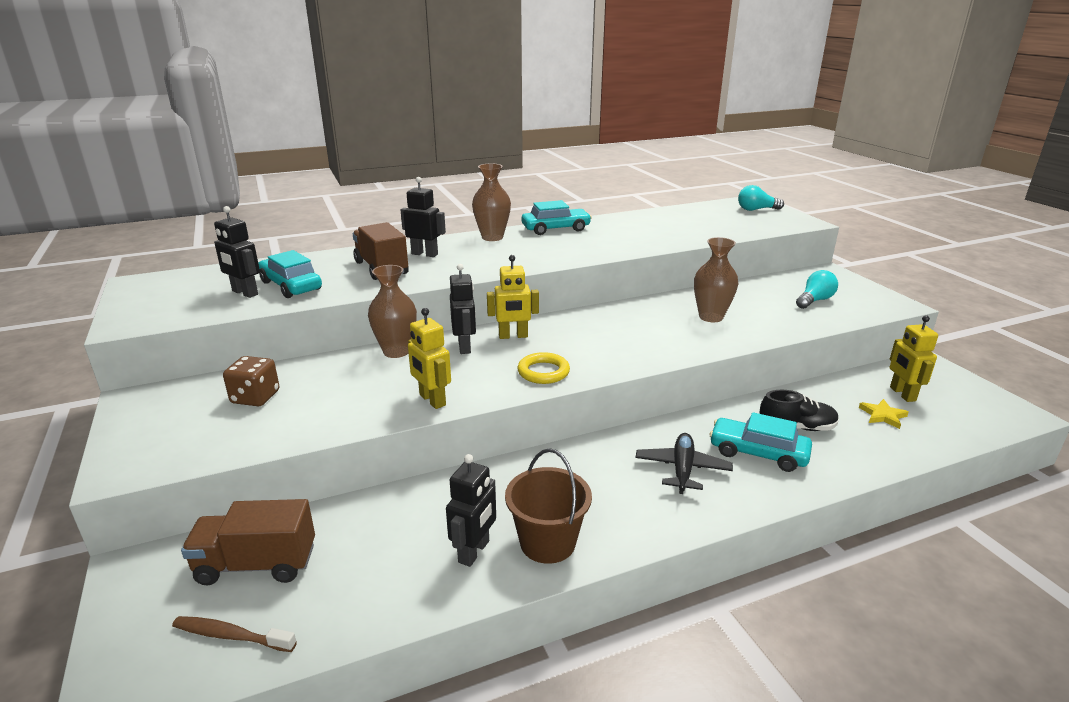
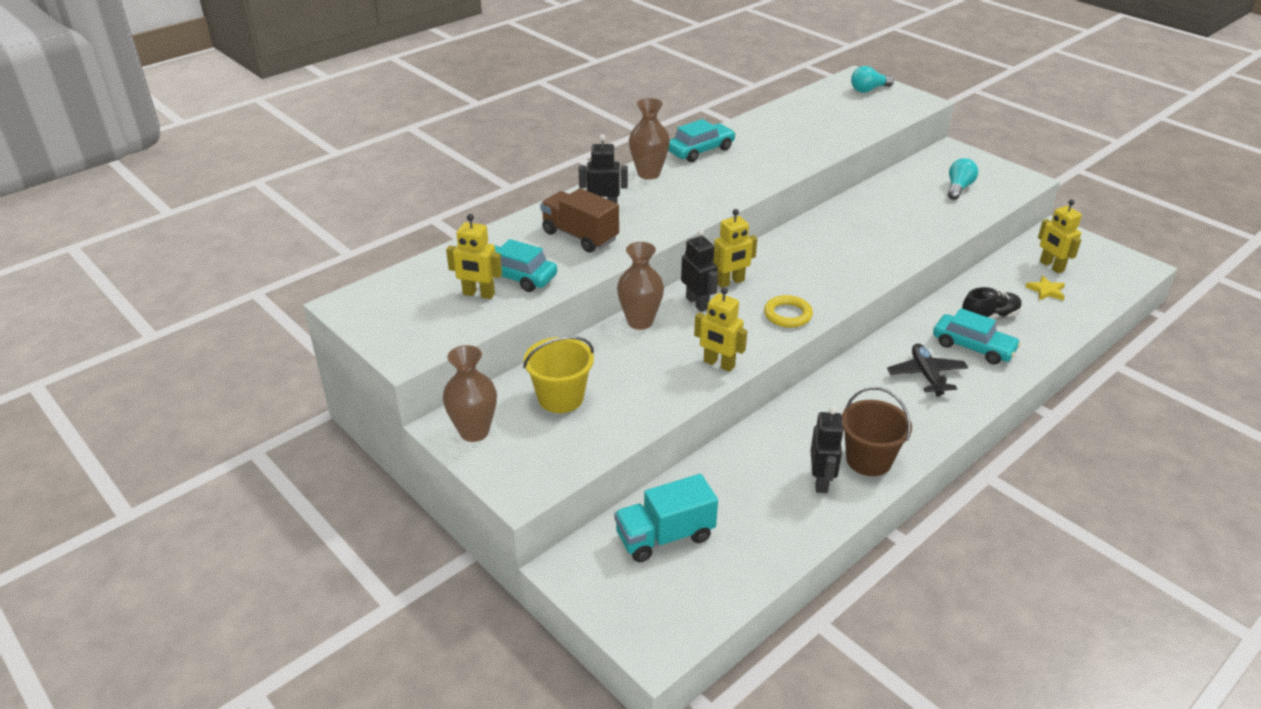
camera: 20 degrees left, 10 degrees up
(231, 635) = (698, 588): brown toothbrush -> none
(244, 293) = (478, 294): black robot -> yellow robot
(255, 397) = (560, 398): brown dice -> yellow bucket
(256, 564) = (665, 536): brown truck -> turquoise truck
(711, 317) = (884, 225): brown vase -> brown vase (474, 432)
(758, 453) = (973, 347): turquoise car -> turquoise car turned 150 degrees counterclockwise

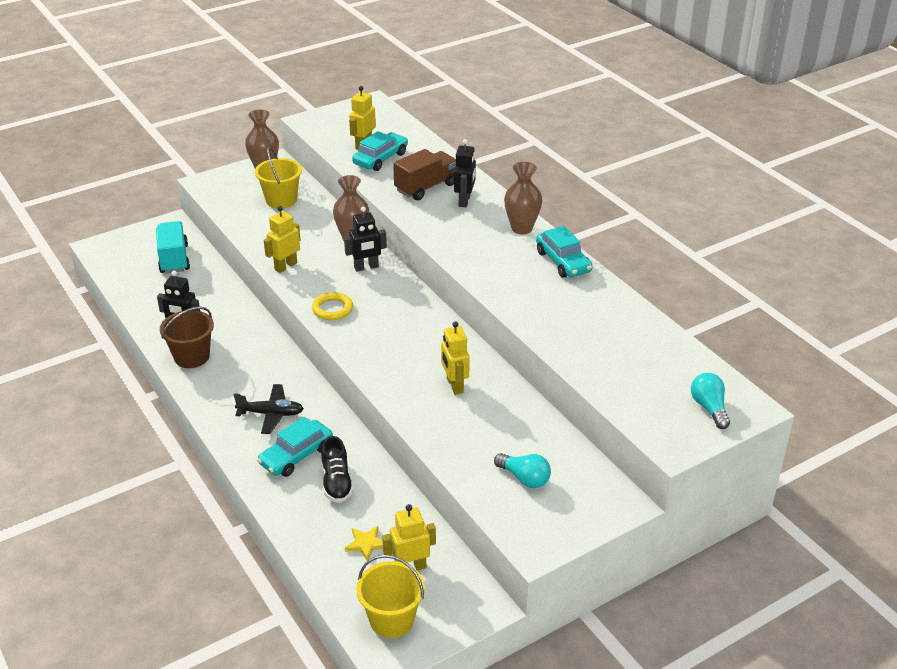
camera: 100 degrees right, 0 degrees up
(730, 282) = (390, 288): yellow robot -> yellow robot (454, 385)
(1108, 268) = (391, 619): none -> yellow bucket

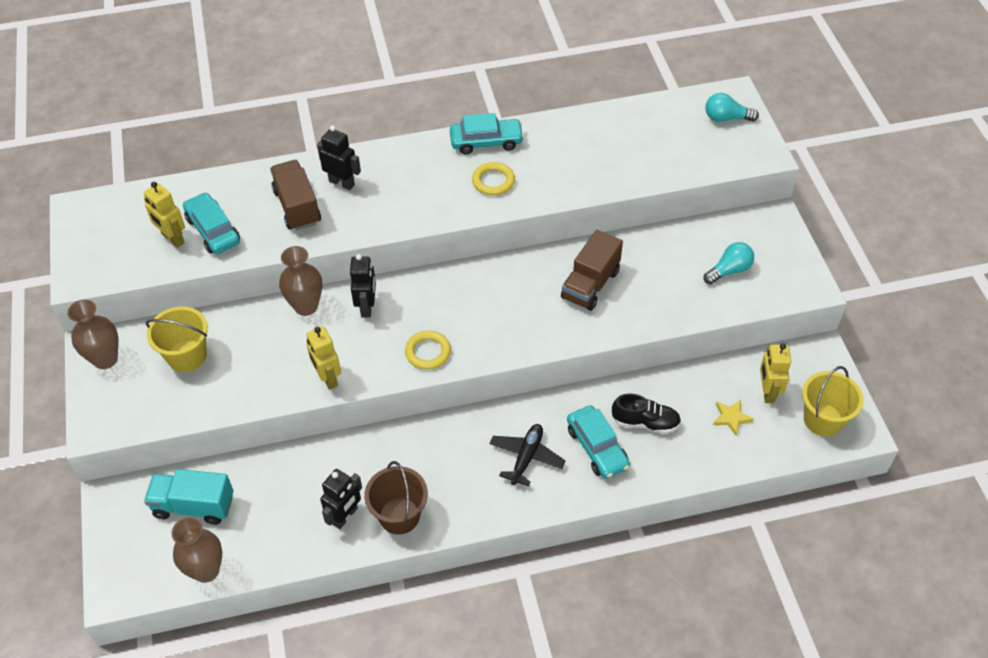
camera: 70 degrees left, 15 degrees up
(454, 385) = (590, 285): yellow robot -> brown truck
(515, 276) = (493, 181): none -> yellow ring
(521, 228) = (415, 154): brown vase -> brown vase (206, 570)

